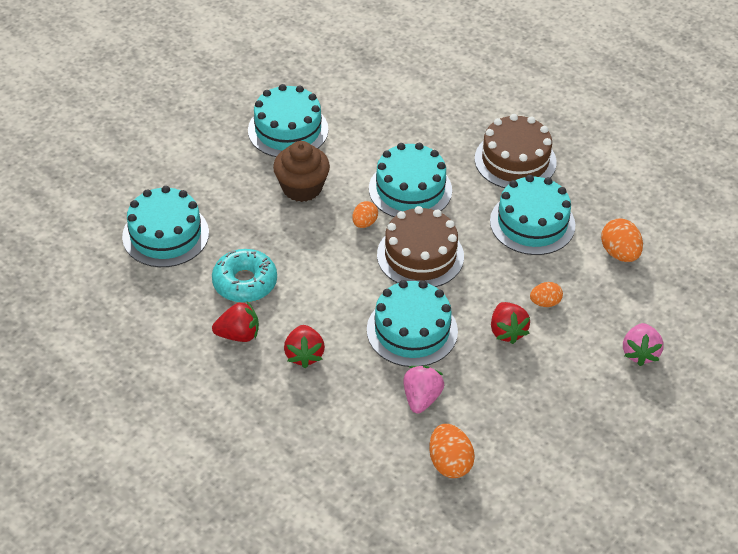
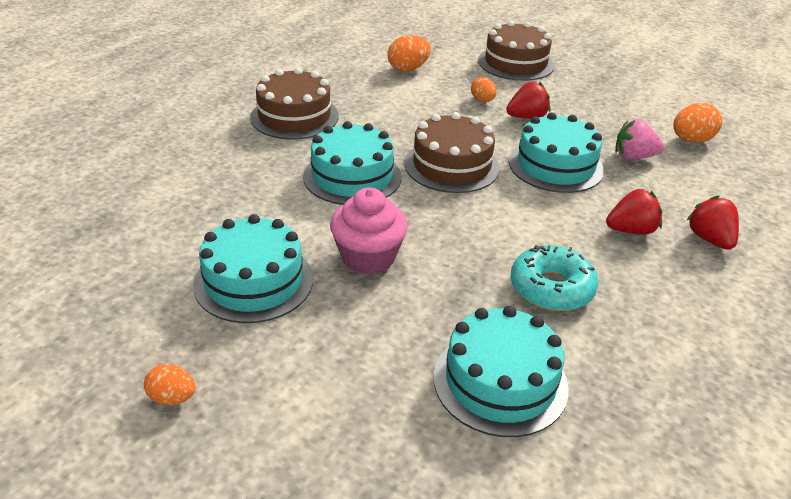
camera: 100 degrees left, 10 degrees down
(238, 335) = (635, 283): red strawberry -> red strawberry (709, 239)
(302, 188) = (368, 257): brown cupcake -> pink cupcake
(364, 223) = (415, 204): orange egg -> orange egg (172, 398)
(532, 223) = (383, 107): turquoise cake -> none
(640, 353) = (515, 63): pink strawberry -> brown cake

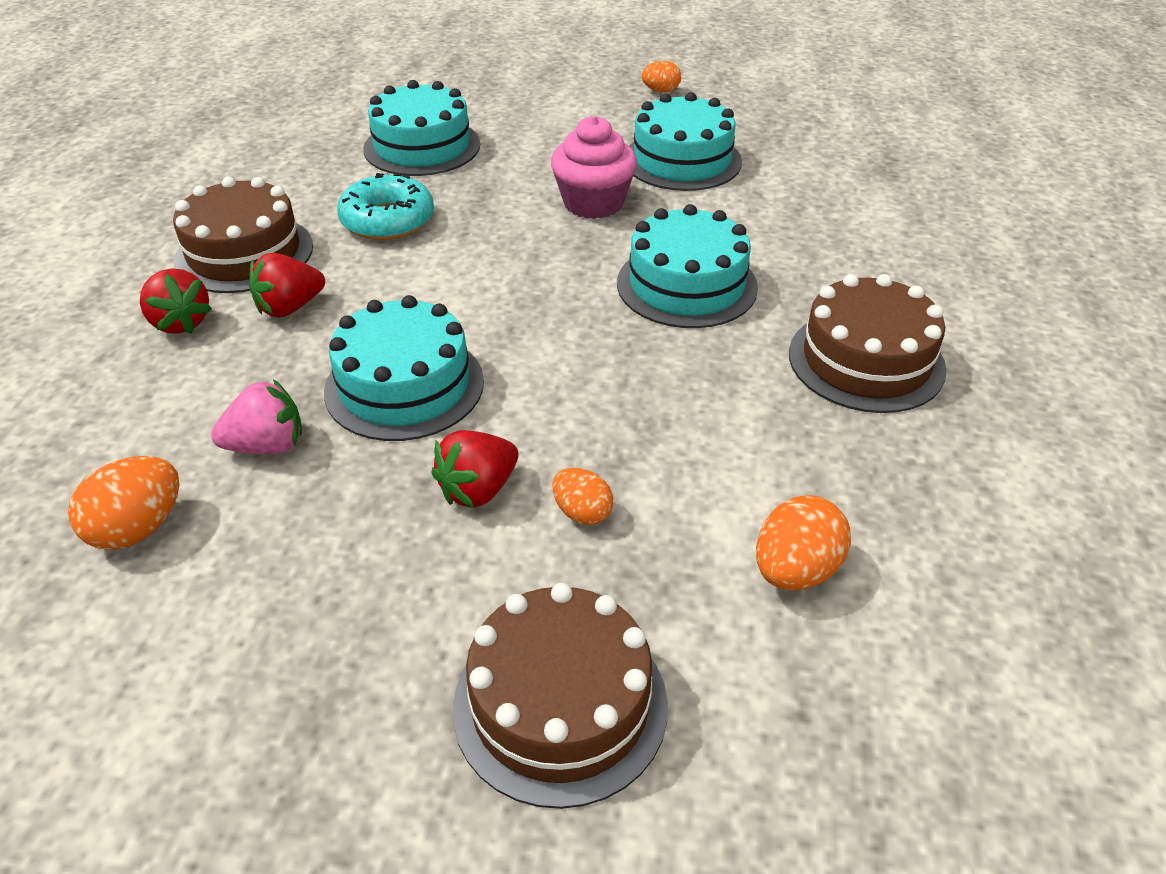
camera: 160 degrees right, 5 degrees up
(451, 165) = (564, 340): brown cake -> brown cake (244, 253)

